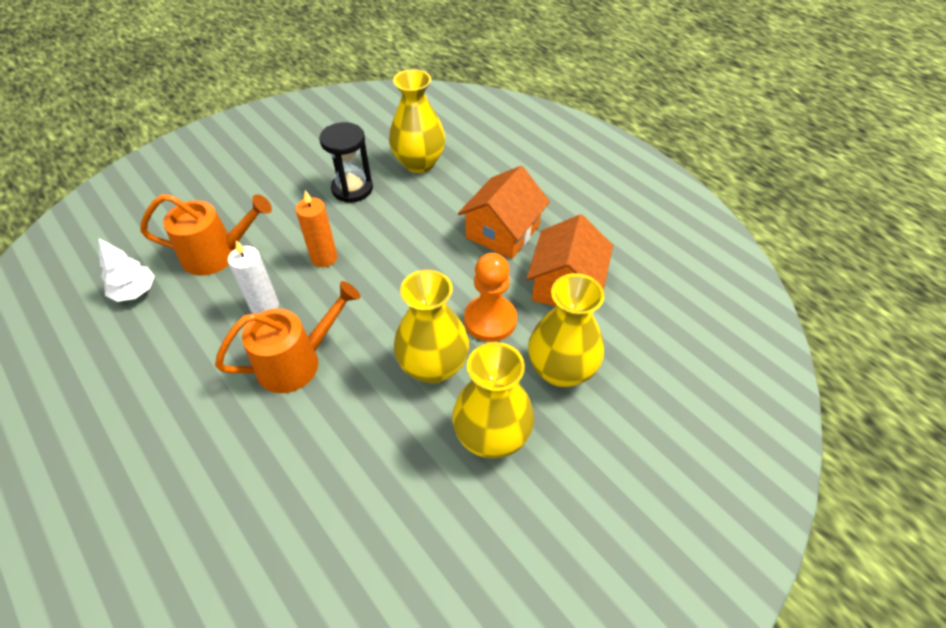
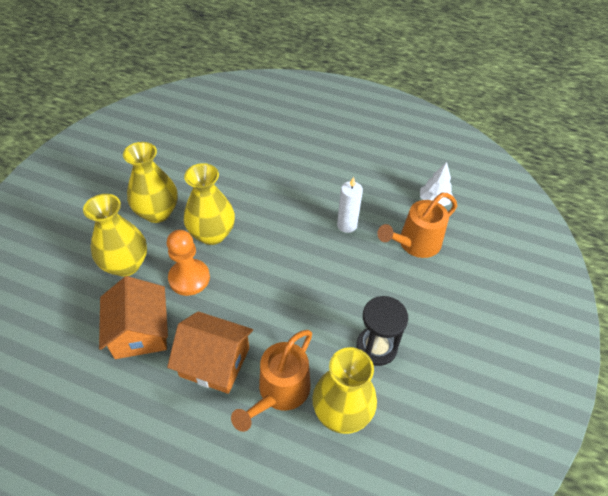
camera: 150 degrees right, 0 degrees up
(297, 361) = (296, 205): orange watering can -> orange watering can (279, 392)
(324, 258) = (340, 273): orange candle -> none
(502, 231) = (214, 362): orange house -> orange house turned 75 degrees counterclockwise

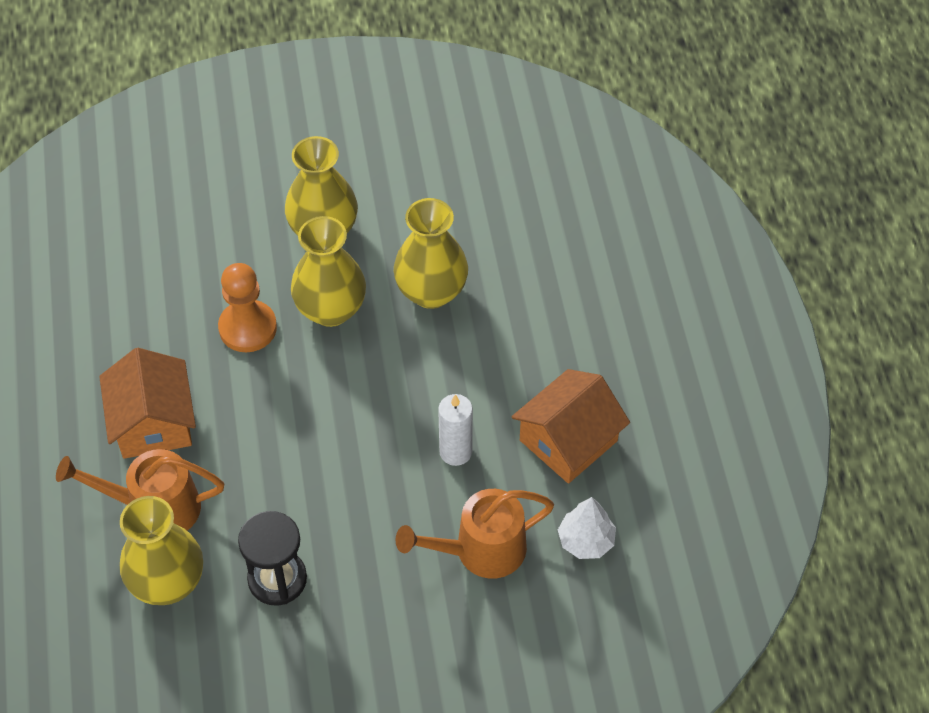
camera: 60 degrees right, 5 degrees up
(126, 264) = (224, 253): yellow vase -> yellow vase (431, 292)
(140, 331) = (146, 327): orange house -> orange house (568, 440)
(415, 244) = (480, 551): orange watering can -> orange watering can turned 45 degrees counterclockwise

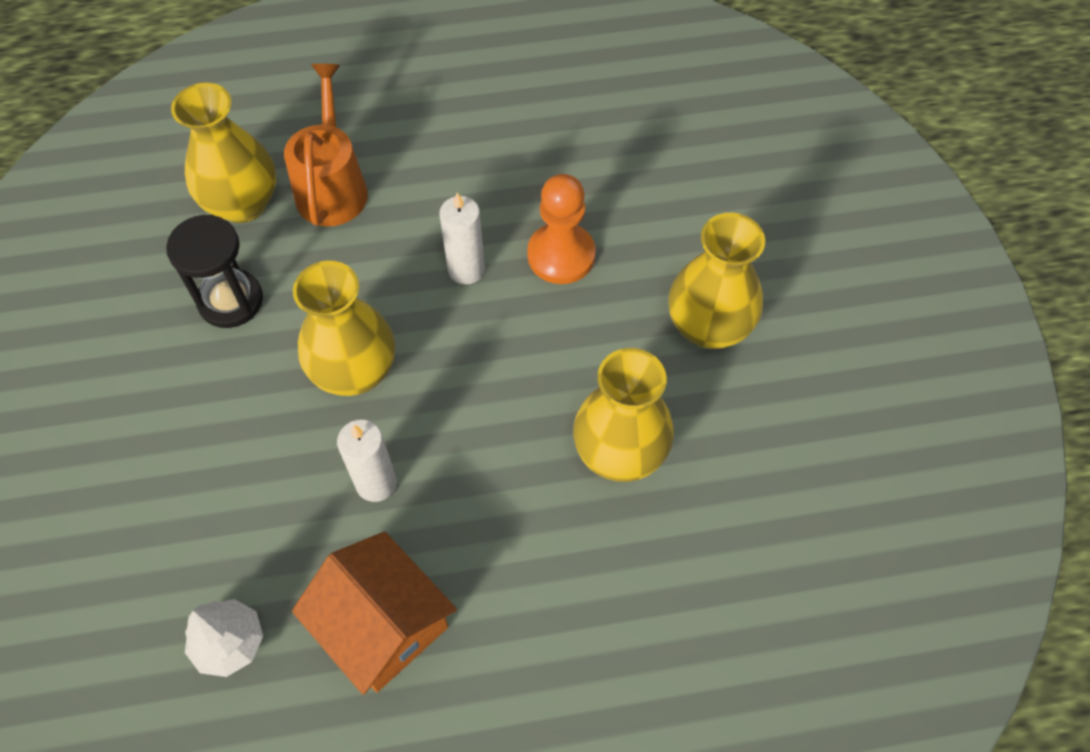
camera: 90 degrees right, 5 degrees up
(153, 422) = (437, 177): orange house -> none
(257, 396) = (466, 269): none -> white candle
(330, 309) = (589, 339): yellow vase -> yellow vase (354, 371)
(480, 551) = (234, 511): orange watering can -> none

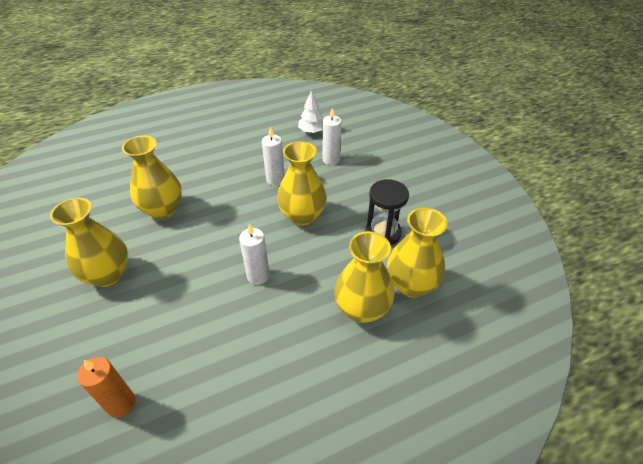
camera: 165 degrees right, 15 degrees down
(231, 518) = (331, 159): none -> white candle
(332, 186) = (362, 309): orange watering can -> yellow vase
(382, 625) = (257, 144): orange house -> none
(561, 255) = (200, 297): orange pawn -> none
(666, 144) = (121, 403): none -> orange candle

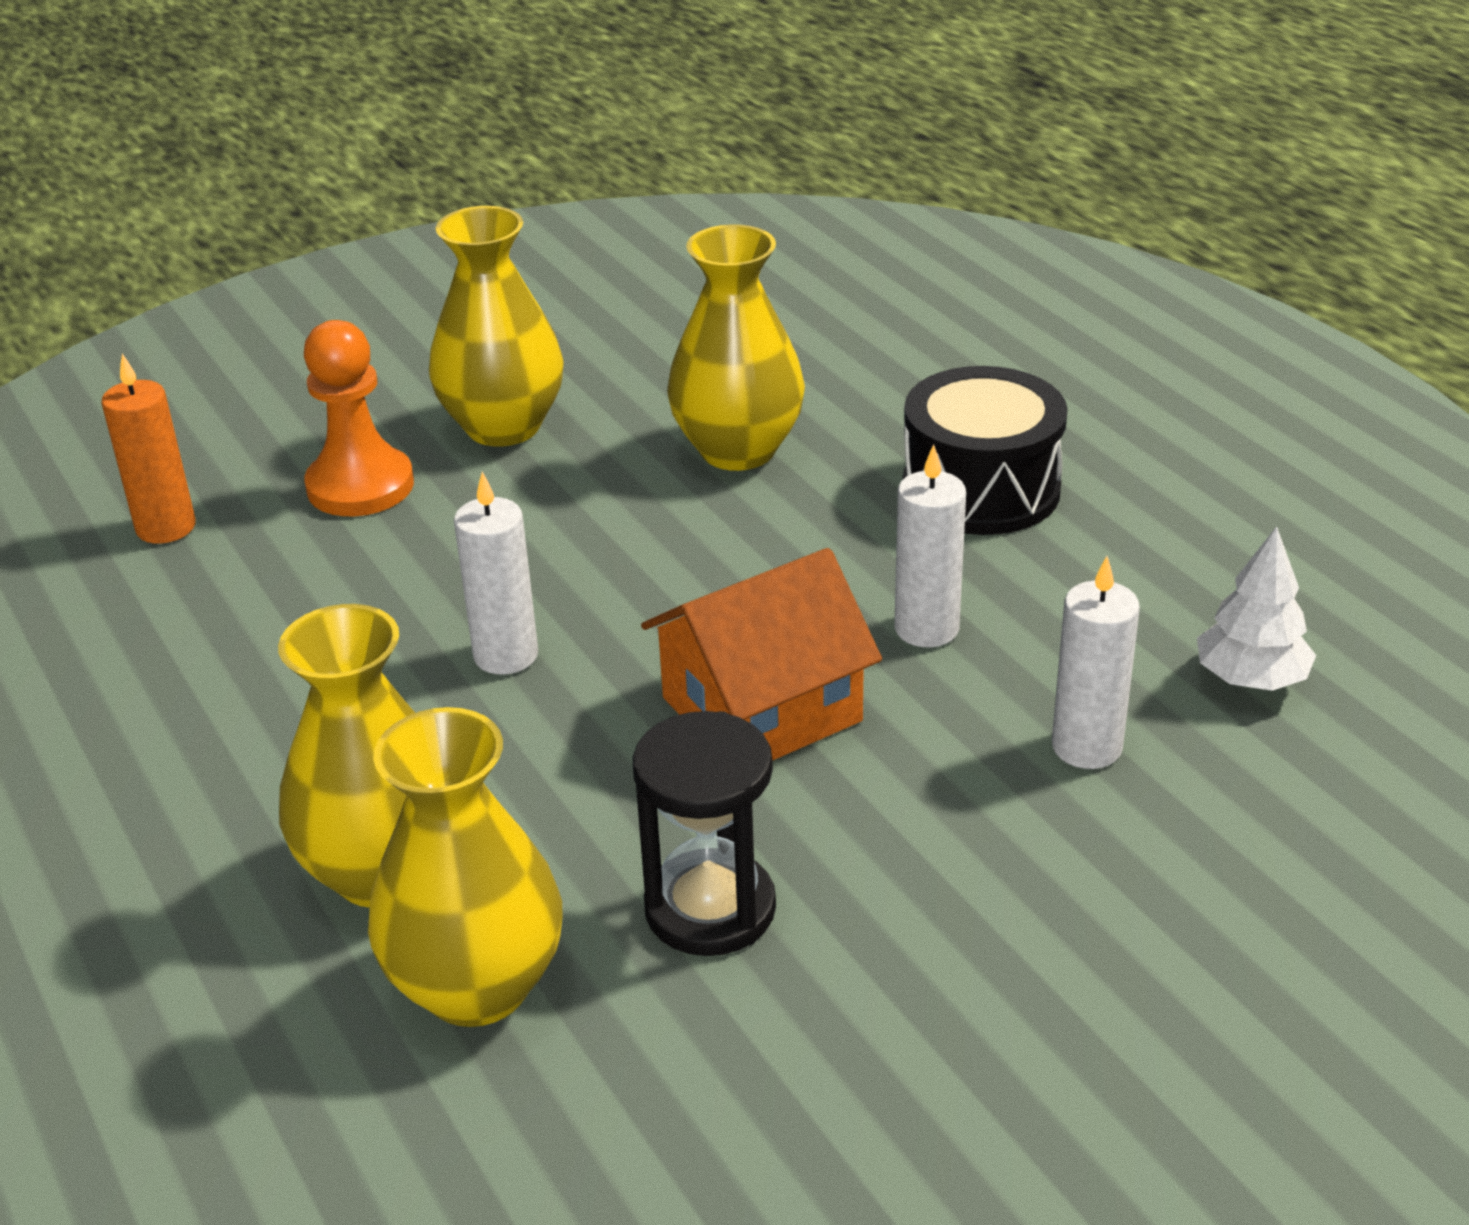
camera: 85 degrees right, 10 degrees down
(126, 324) = (360, 486): none -> orange pawn
(213, 161) = (981, 489): none -> black drum
(302, 216) = (762, 709): yellow vase -> orange house

